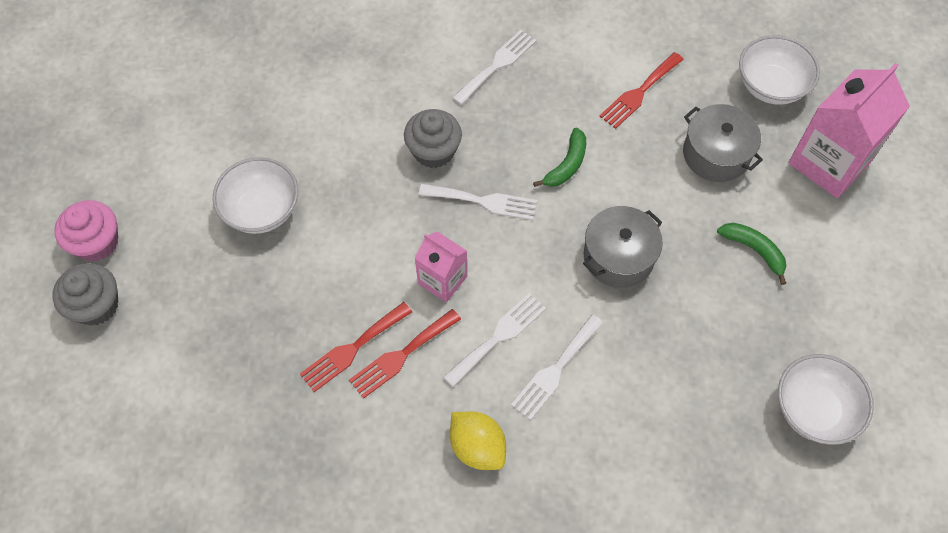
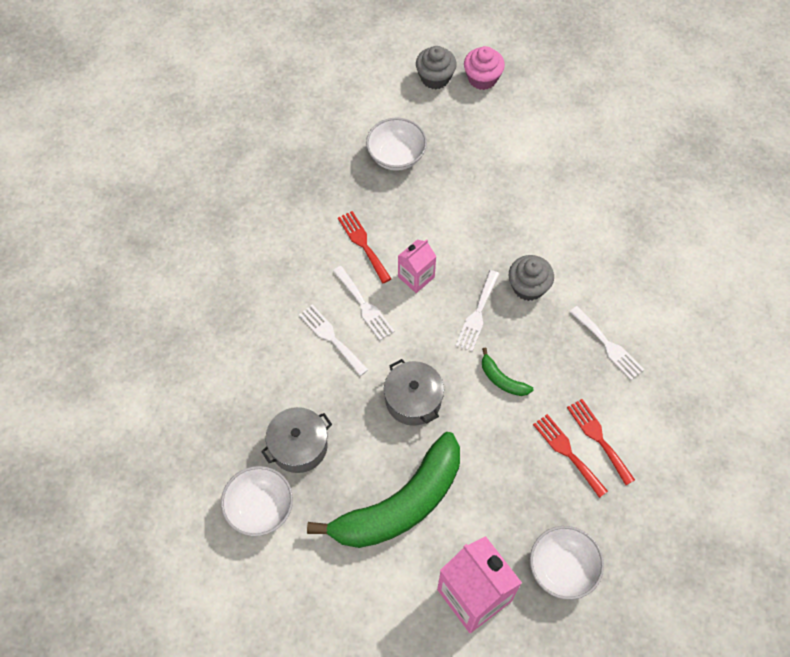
camera: 100 degrees right, 0 degrees up
(262, 210) = (492, 172): white bowl -> white bowl (396, 156)
(352, 349) = (374, 216): red fork -> red fork (598, 438)
(477, 447) = (288, 280): yellow lemon -> none
(716, 154) = (496, 499): grey pot -> grey pot (299, 446)
(754, 250) = (400, 504): green banana -> green banana, size x2.50

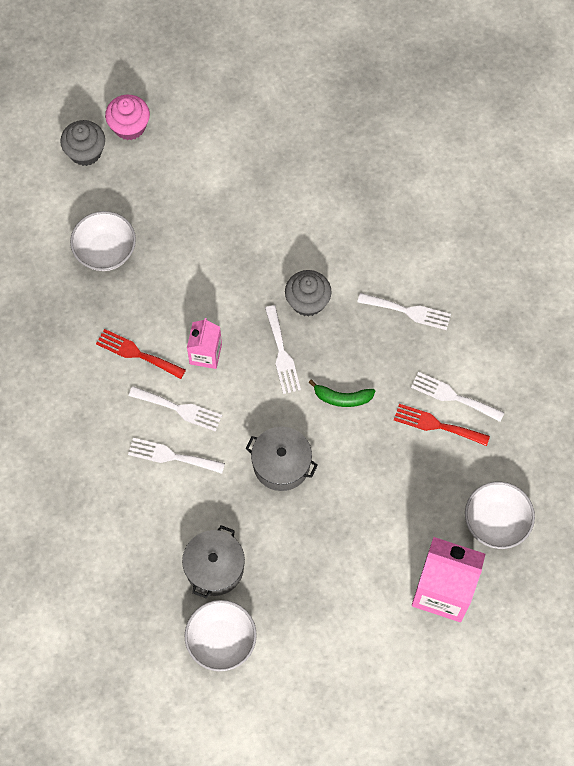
camera: 35 degrees left, 5 degrees up
(400, 504) = (333, 558): green banana -> none
(598, 438) = (453, 396): red fork -> white fork

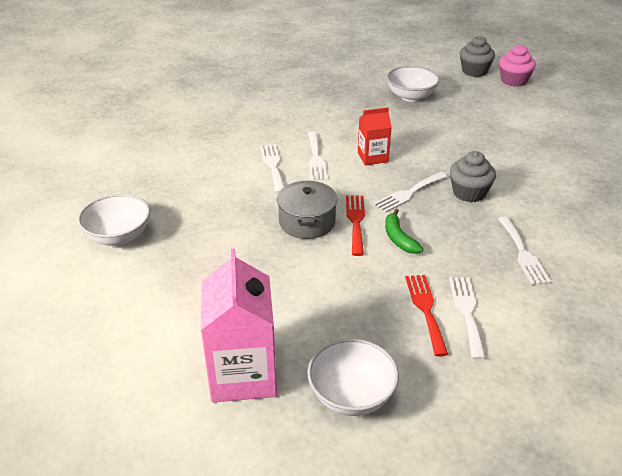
camera: 65 degrees right, 30 degrees down
(137, 353) = (345, 129): red fork -> red fork (356, 221)
(205, 354) = (372, 157): pink carton -> red carton
(214, 567) = (187, 213): grey pot -> none

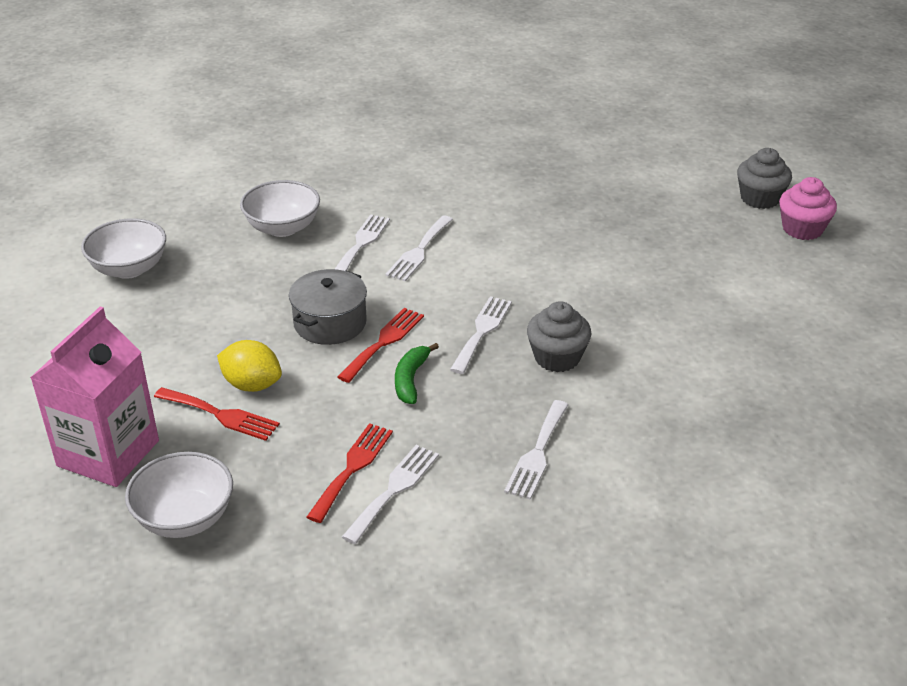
camera: 30 degrees right, 0 degrees up
(298, 282) = (252, 385): none -> yellow lemon
(298, 312) = (221, 415): none -> red fork
(372, 157) = (488, 272): red carton -> none
(408, 193) = (482, 331): white fork -> white fork turned 120 degrees clockwise
(411, 96) = (627, 208): white bowl -> white bowl (282, 228)

